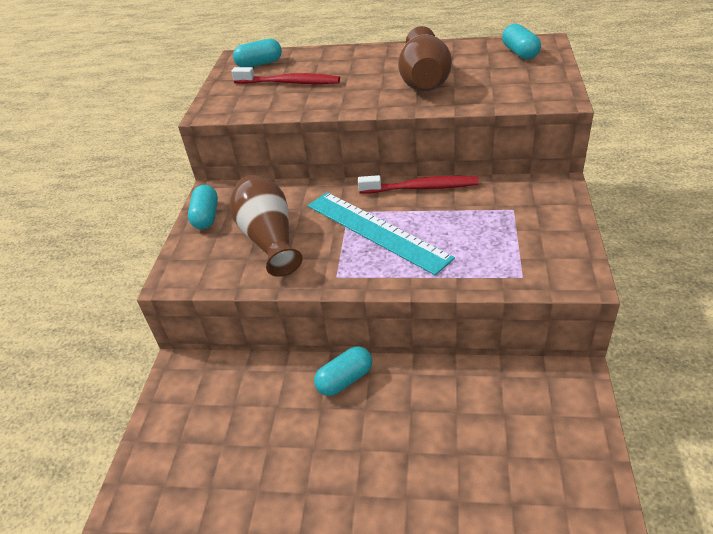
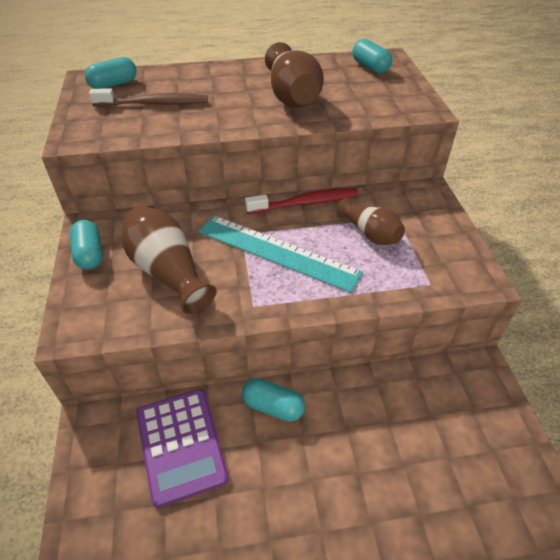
camera: 20 degrees left, 5 degrees up
(250, 399) = (181, 445): none -> purple calculator
(289, 83) = (154, 104): red toothbrush -> brown toothbrush
(345, 380) = (273, 406): turquoise capsule -> turquoise capsule turned 75 degrees clockwise
(477, 222) = (370, 233): none -> brown vase

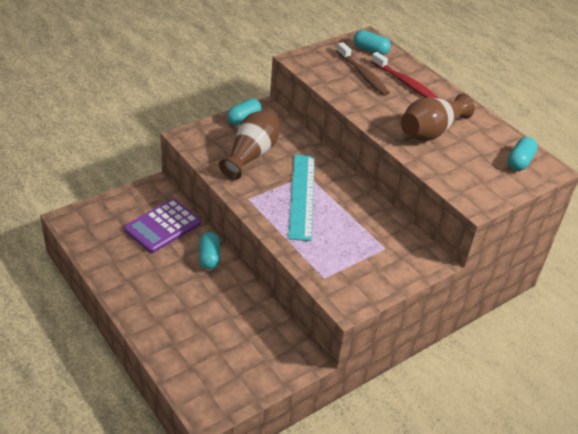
camera: 60 degrees right, 5 degrees down
(305, 203) = (363, 196): red toothbrush -> red toothbrush (405, 83)
(370, 233) = (355, 237): brown vase -> none

